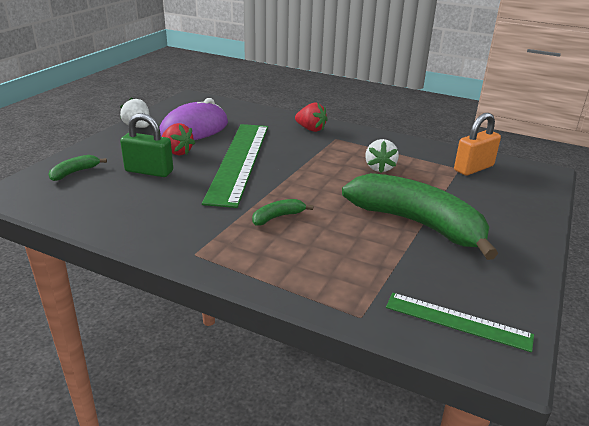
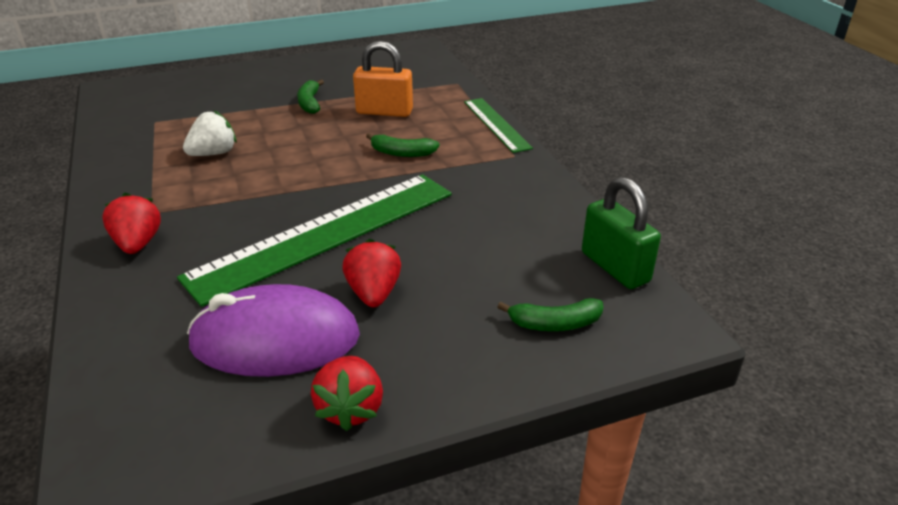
camera: 135 degrees left, 5 degrees up
(138, 127) = (350, 408): white strawberry -> red strawberry
(149, 171) = (453, 273): green padlock -> green padlock (615, 267)
(417, 224) = (310, 103): green banana -> green banana, size x0.40
(457, 321) = (409, 62): green ruler -> green ruler (496, 124)
(473, 168) = (145, 115): orange padlock -> orange padlock (384, 112)

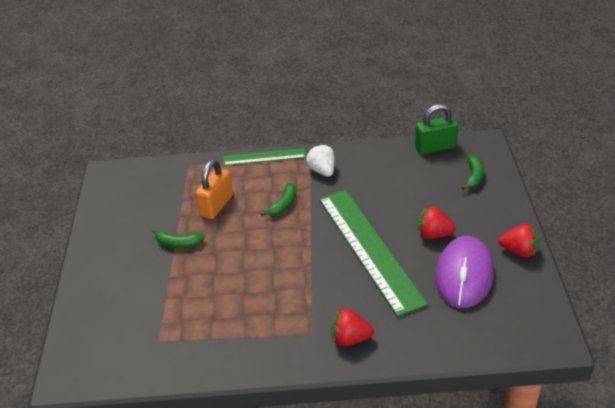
camera: 70 degrees left, 5 degrees up
(214, 153) = (238, 301): white strawberry -> white strawberry (322, 170)

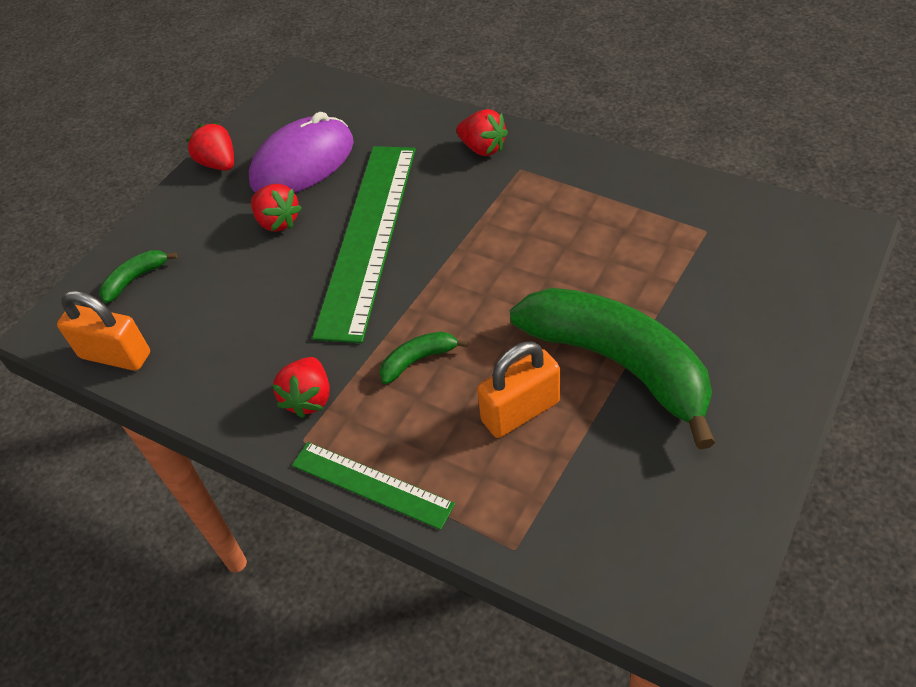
camera: 145 degrees left, 10 degrees up
(178, 244) = (619, 364): green banana -> green banana, size x2.48
(322, 170) = (309, 398): white strawberry -> red strawberry
(435, 147) = (115, 355): green padlock -> orange padlock

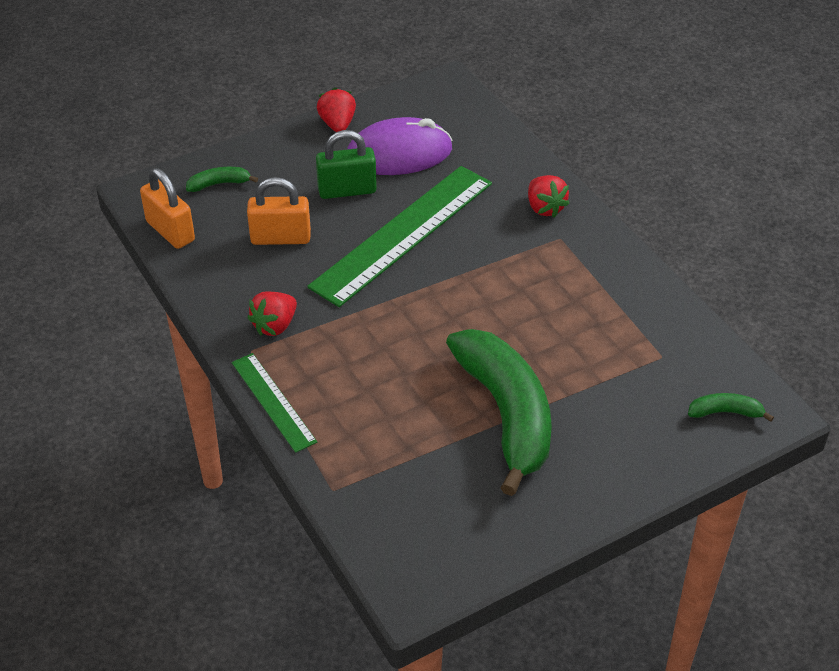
camera: 25 degrees right, 5 degrees down
(278, 222) = (347, 190): red strawberry -> green padlock
(418, 360) = (368, 338): green banana -> green banana (725, 412)
(520, 411) = (409, 409): orange padlock -> orange padlock (280, 238)

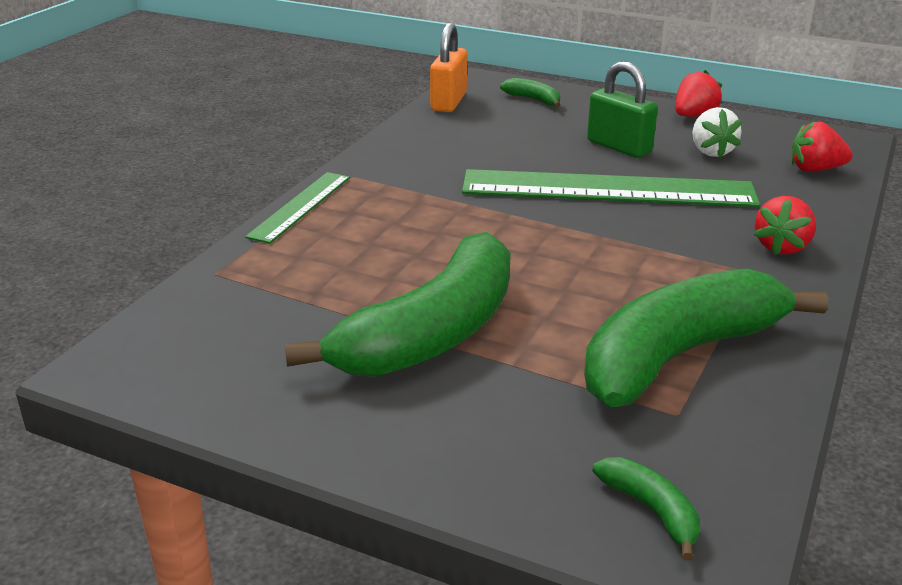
camera: 55 degrees right, 15 degrees down
(275, 325) = (397, 175): red strawberry -> red strawberry (815, 169)
(280, 238) = (510, 142): orange padlock -> none
(399, 153) = (711, 151): purple mouse -> white strawberry
(614, 323) = (679, 356): none -> green banana

